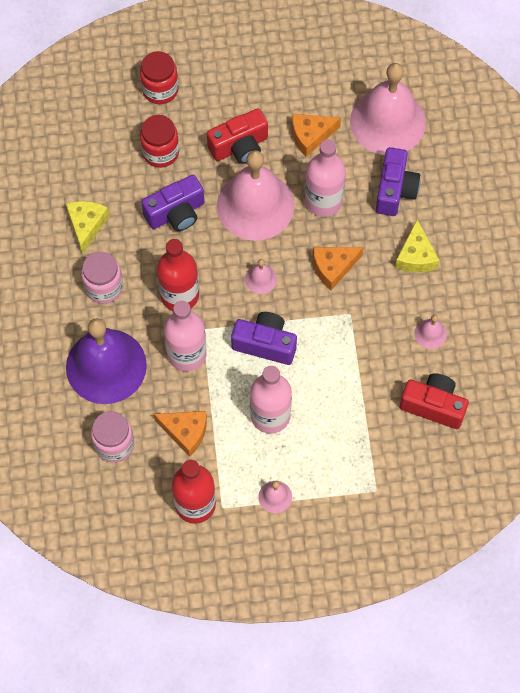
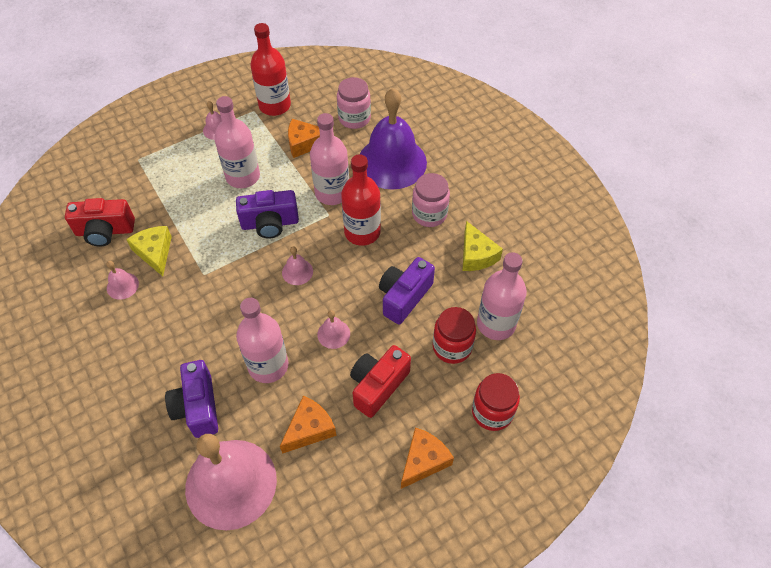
camera: 155 degrees right, 10 degrees down
(111, 156) = (496, 324): none -> pink bottle
(255, 205) = (333, 334): pink bell -> pink bell, size x0.41
(333, 268) = (234, 307): orange cheese -> orange cheese (423, 461)
(415, 256) = (156, 349): yellow cheese -> yellow cheese (155, 253)

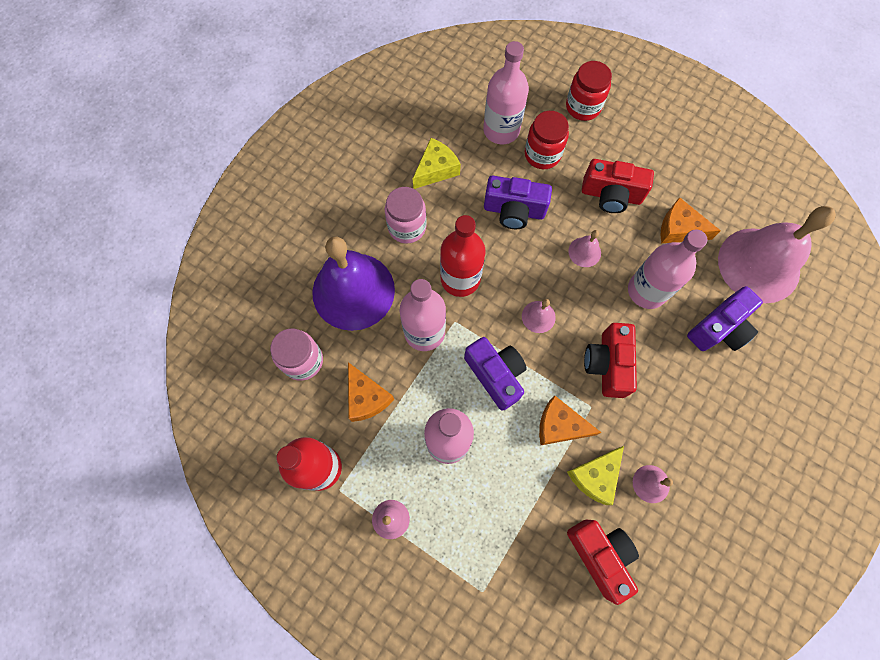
camera: 115 degrees left, 15 degrees up
(227, 301) = (607, 364): none -> red camera
(423, 461) = (651, 138): orange cheese -> orange cheese (560, 425)

